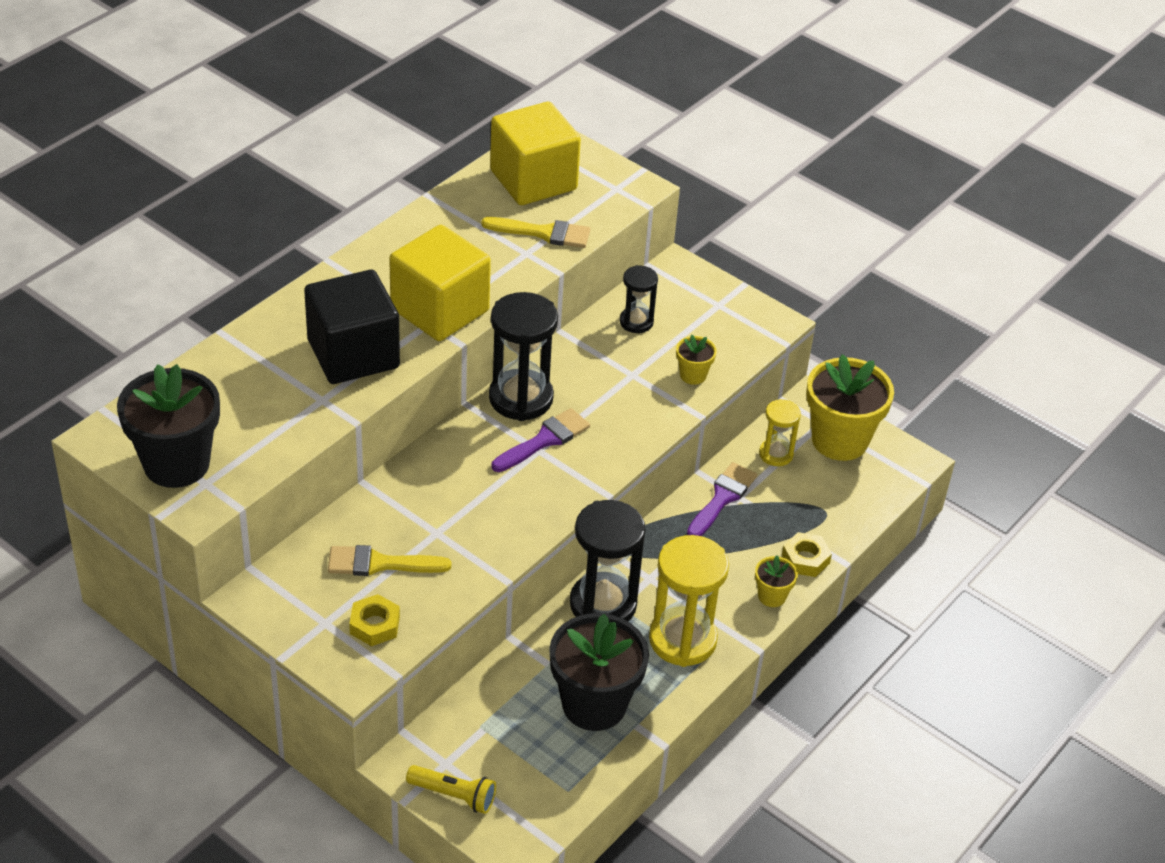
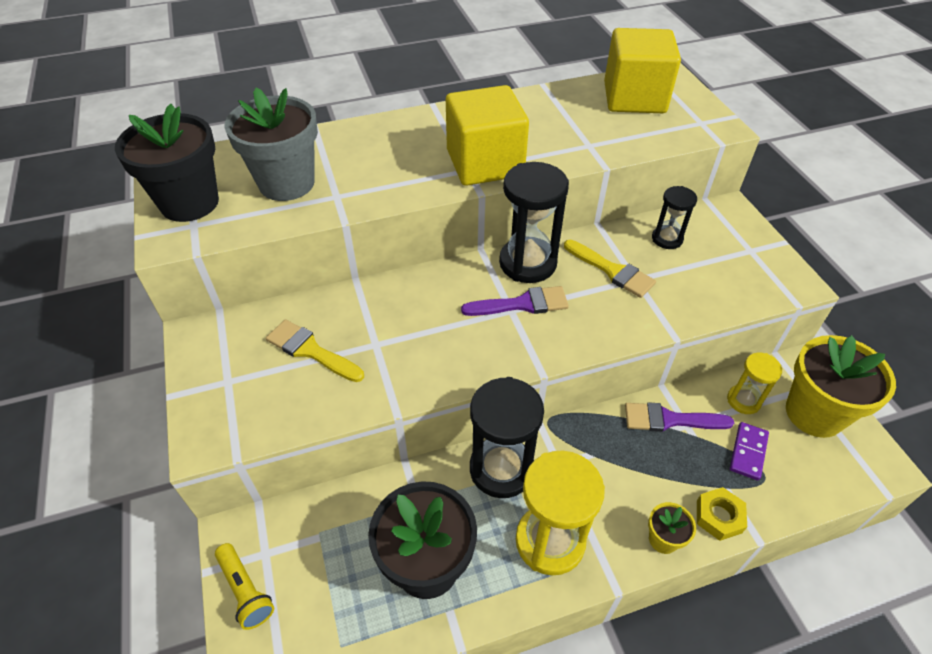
camera: 35 degrees right, 5 degrees up
(257, 405) = (287, 183): none -> grey flower pot
(353, 354) = (390, 172): black cube -> none
(374, 625) = (260, 402): yellow nut -> none
(543, 233) = (614, 135): yellow brush -> yellow brush (612, 271)
(693, 375) = (691, 300): yellow flower pot -> none
(722, 498) = (669, 419): purple brush -> purple brush turned 150 degrees counterclockwise
(802, 497) = (748, 452): none -> purple domino

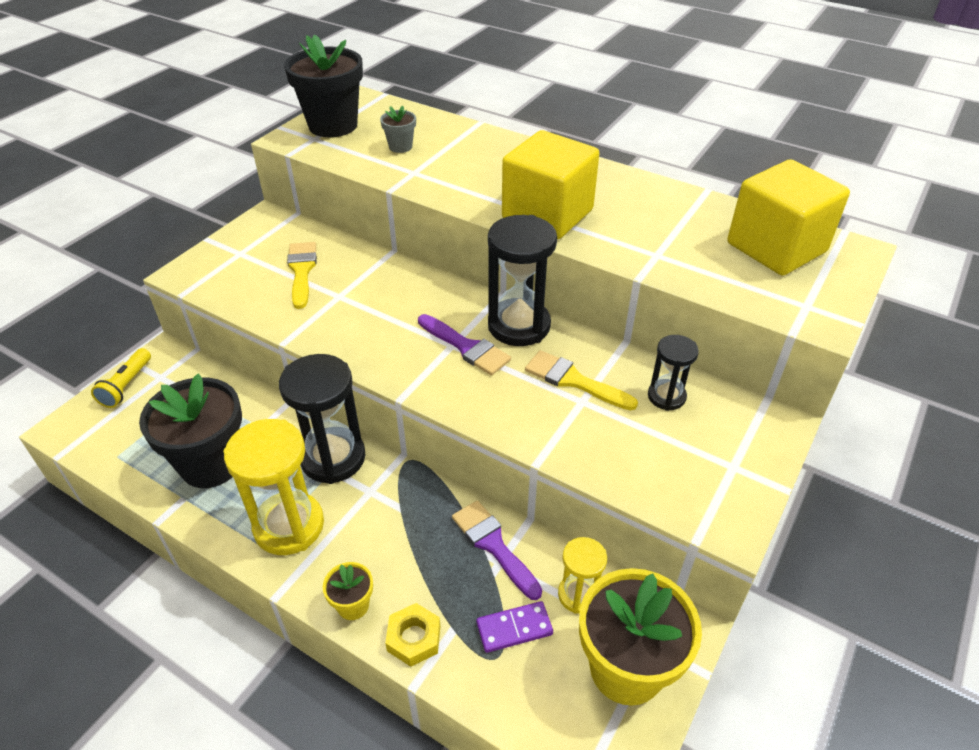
camera: 50 degrees right, 5 degrees down
(287, 183) = (400, 147): grey flower pot -> grey flower pot, size x0.46
(612, 271) = (573, 380): yellow brush -> yellow brush turned 120 degrees clockwise

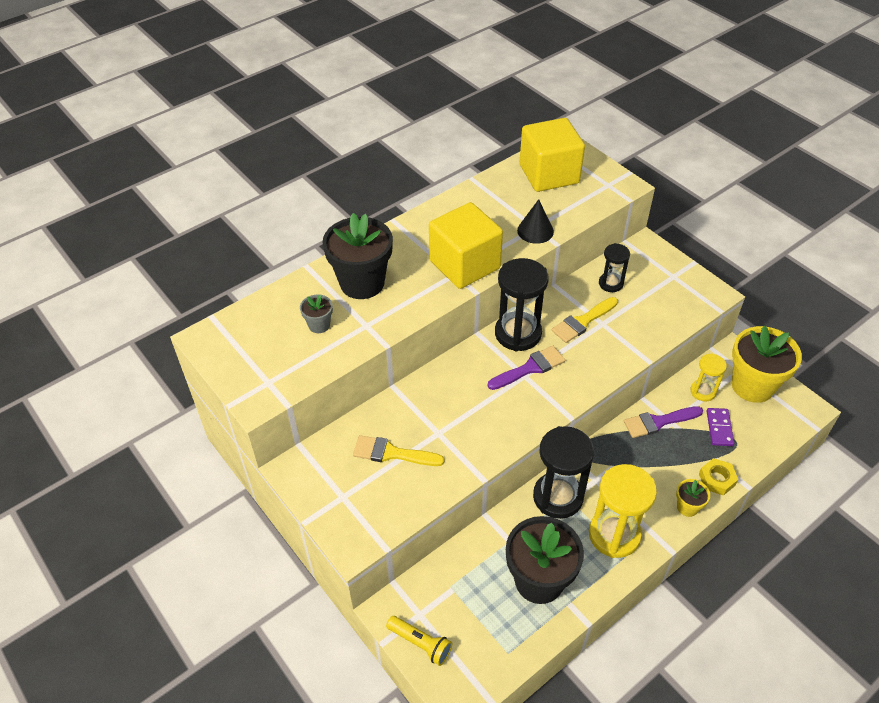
camera: 70 degrees left, 5 degrees up
(333, 125) = (251, 364): black flower pot -> black flower pot (362, 283)
(650, 256) = (535, 231): none -> black cone

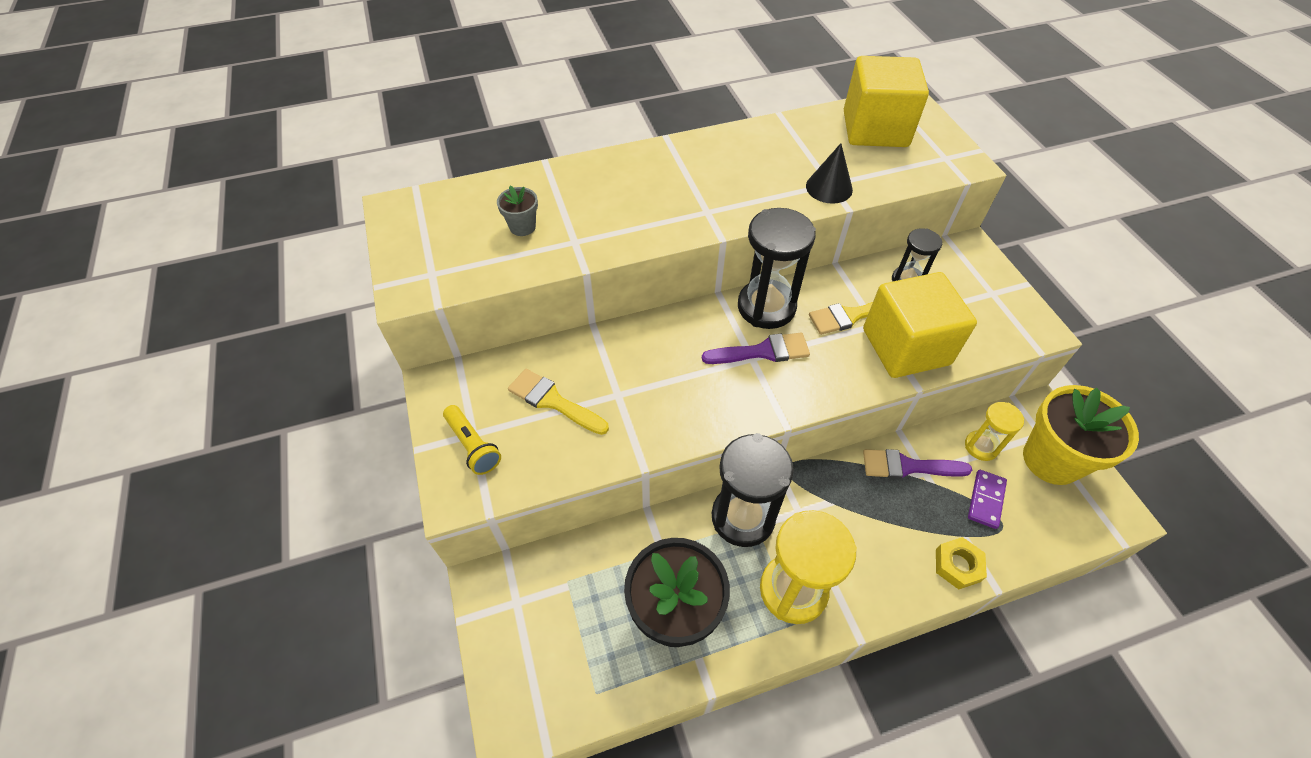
camera: 20 degrees right, 5 degrees up
(362, 283) = (595, 194): black flower pot -> none
(420, 643) = (500, 639): yellow flashlight -> yellow flashlight (473, 445)
(464, 264) = (724, 204): yellow cube -> yellow cube (906, 347)
(687, 507) = (903, 588): yellow flower pot -> none

